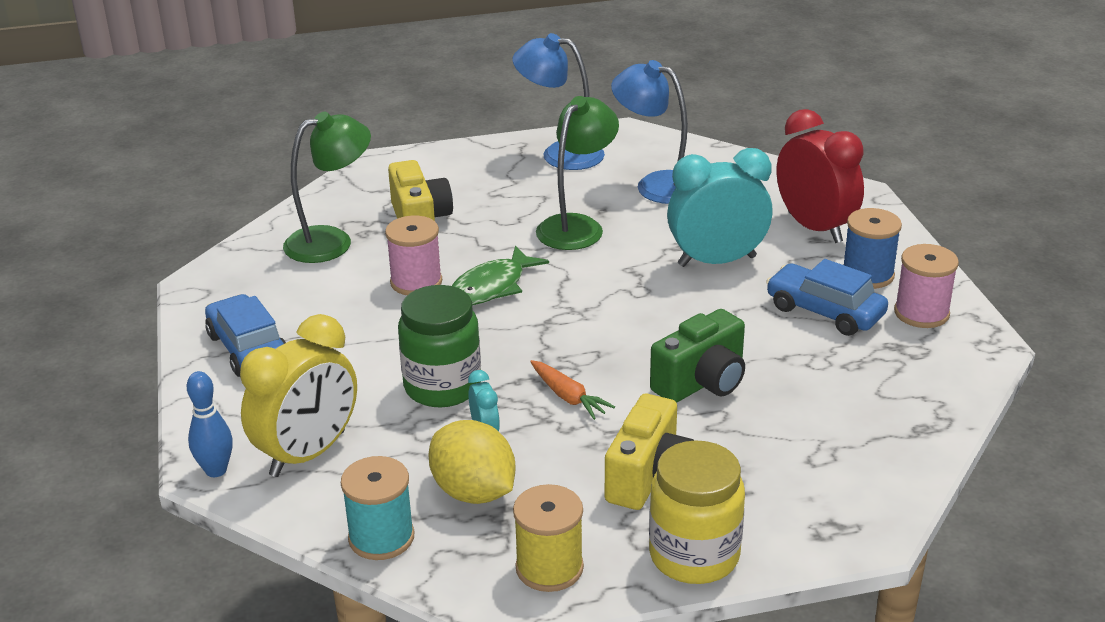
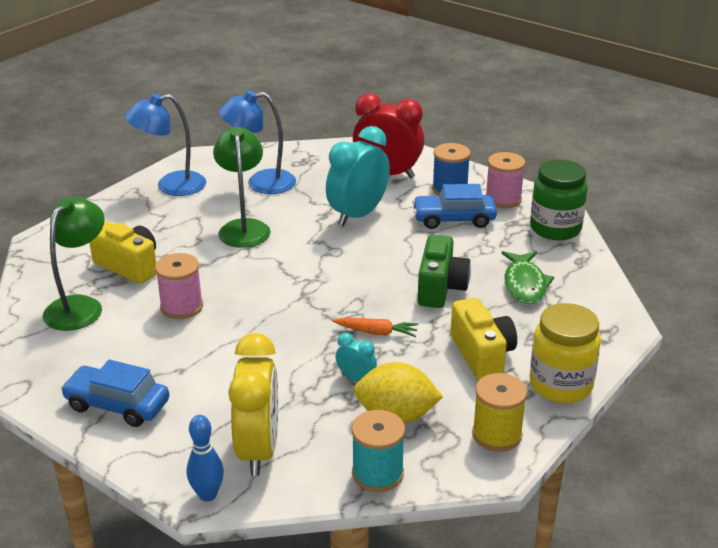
camera: 40 degrees left, 0 degrees up
(442, 387) = (291, 364): green jar -> green jar (555, 228)
(492, 287) = (239, 288): green fish -> green fish (525, 284)

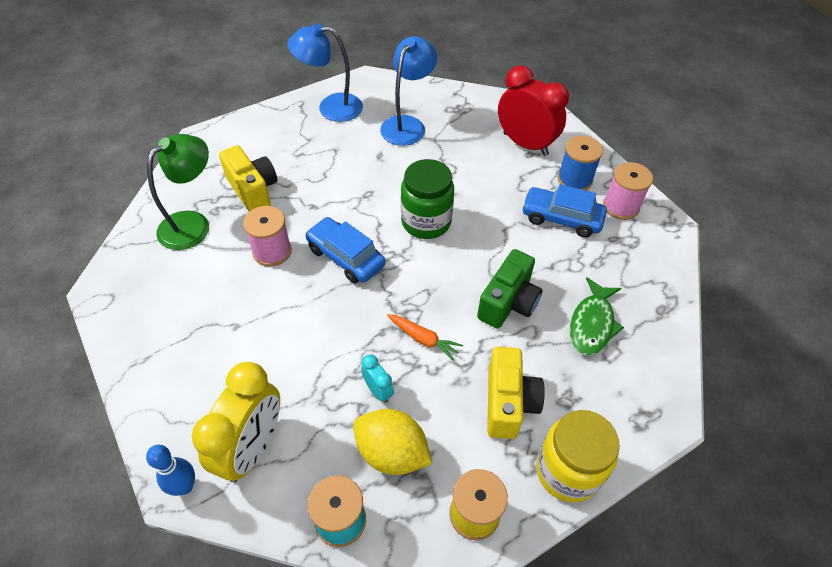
camera: 20 degrees right, 20 degrees up
(117, 405) = (166, 349): blue car -> blue car (345, 257)
(244, 227) = (368, 173): green lamp -> none
(261, 183) = (407, 124): blue lamp -> blue lamp turned 105 degrees clockwise
(358, 215) = (474, 187): turquoise clock -> none
(555, 228) = (656, 260): green jar -> green jar (426, 222)

